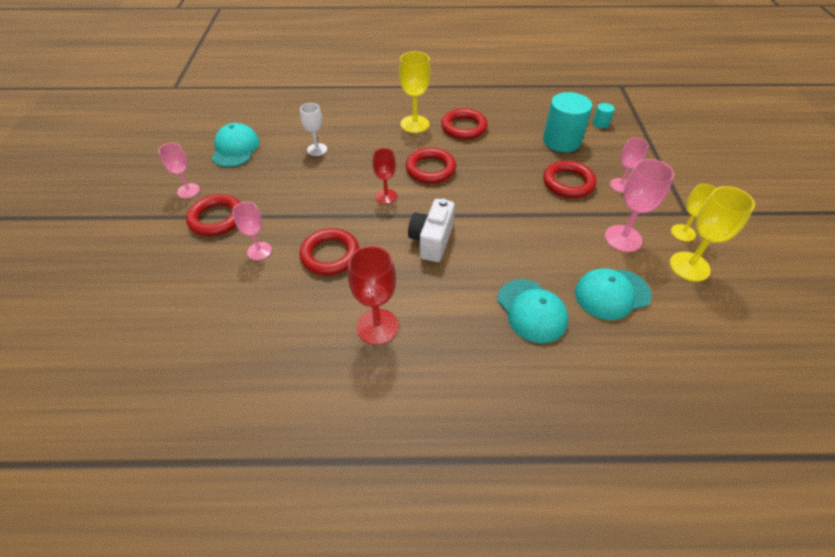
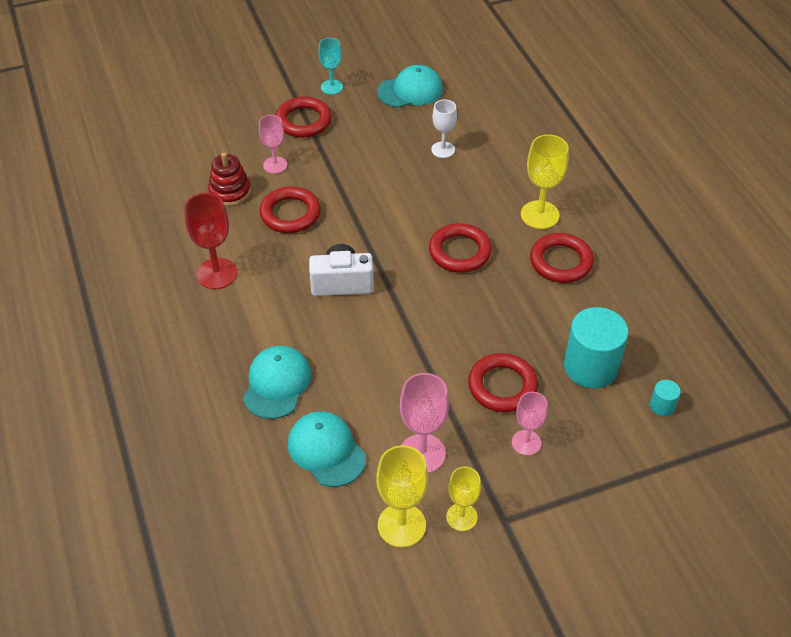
camera: 70 degrees right, 0 degrees up
(188, 191) = (332, 87): pink goblet -> turquoise goblet
(272, 292) = (230, 192): none -> red stacking toy
(386, 196) = (393, 228): red goblet -> none
(531, 310) = (277, 384): turquoise cap -> turquoise cap turned 150 degrees clockwise

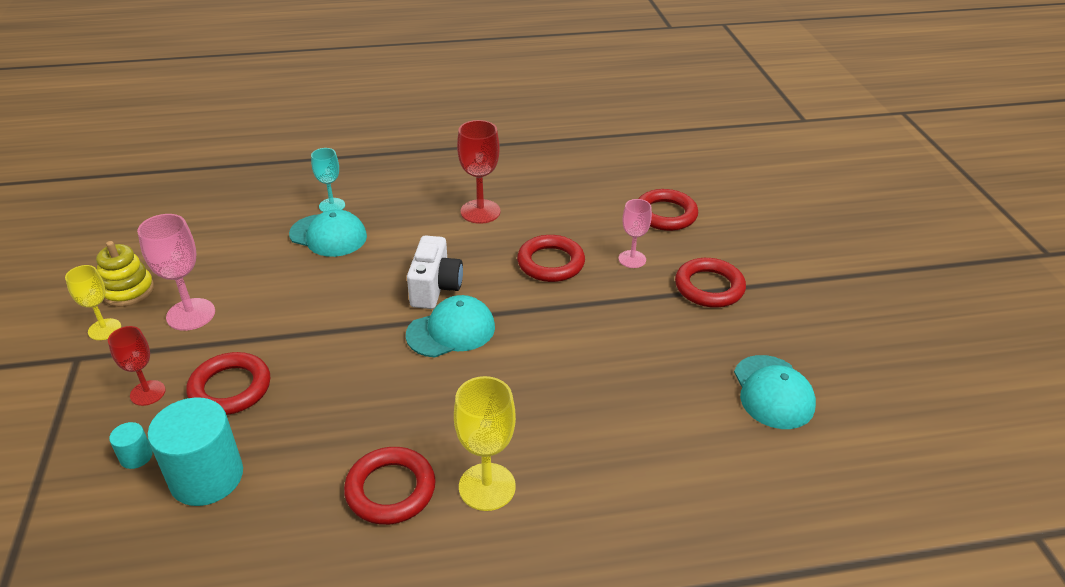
camera: 100 degrees right, 10 degrees down
(230, 192) = (594, 226): red stacking toy -> none
(326, 450) = (237, 256): turquoise cap -> turquoise cap (451, 331)
(332, 87) = (777, 317): turquoise goblet -> turquoise goblet (332, 205)
(401, 525) = (128, 291): yellow goblet -> yellow stacking toy
(443, 150) = (641, 406): white goblet -> none
(460, 252) = (446, 389): red ring -> red ring (665, 214)
(526, 442) = (147, 393): pink goblet -> red goblet
(662, 406) = (103, 537): turquoise cylinder -> turquoise cylinder (136, 456)

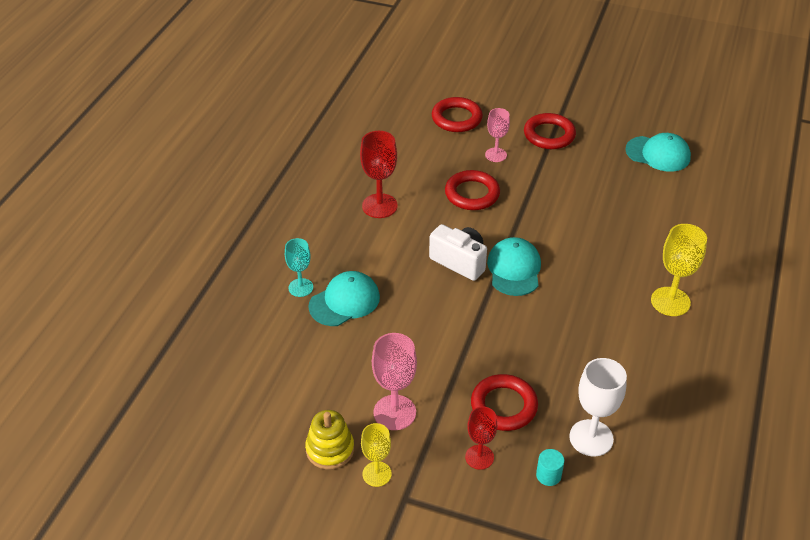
camera: 60 degrees left, 5 degrees up
(207, 477) = (591, 438): turquoise cylinder -> white goblet
(390, 490) = (650, 346): red ring -> none

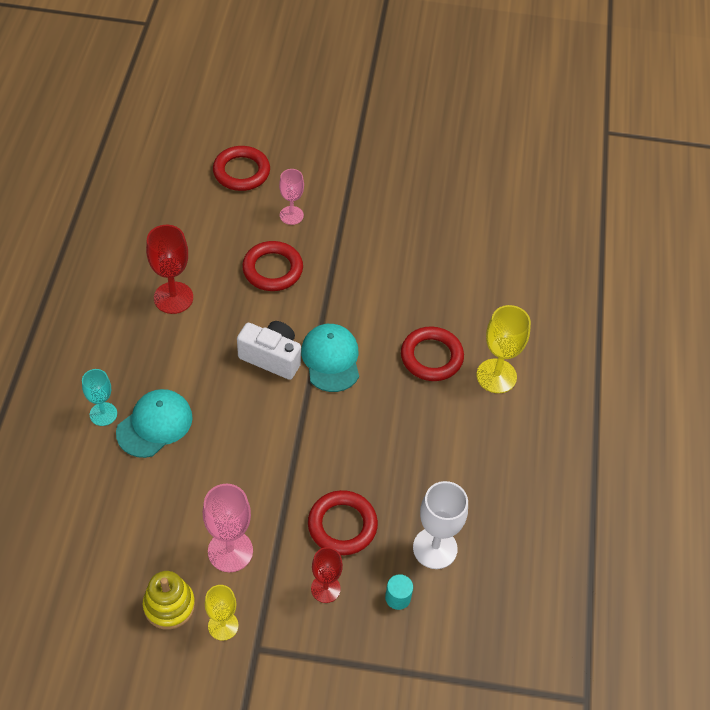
camera: 15 degrees left, 10 degrees up
(549, 135) = (346, 182): red ring -> red ring (431, 357)
(658, 154) = (464, 193): turquoise cap -> none

